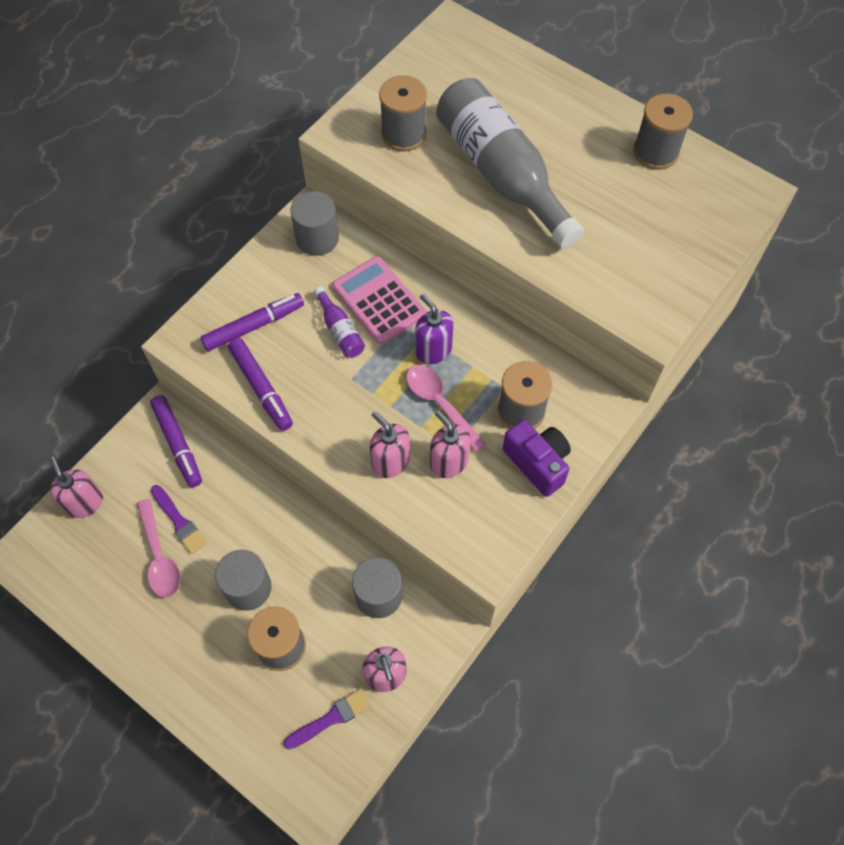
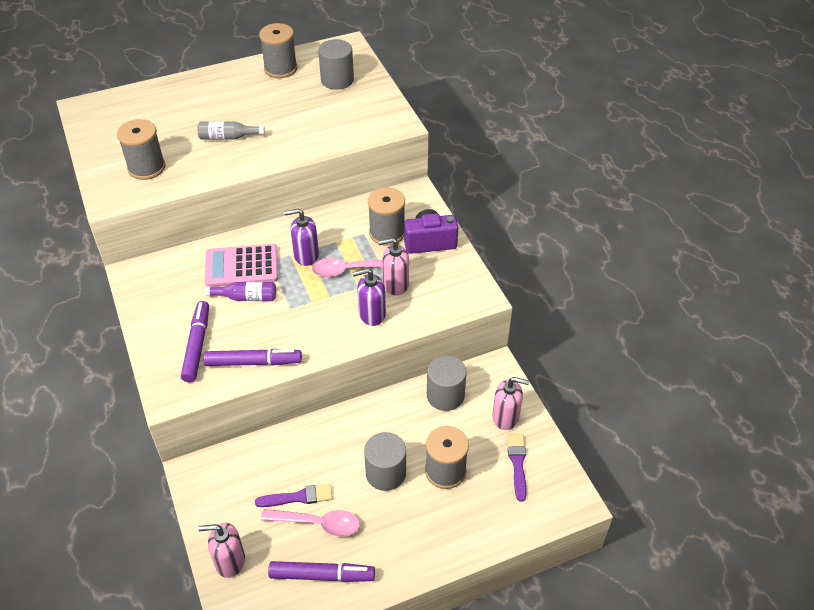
camera: 60 degrees left, 15 degrees down
(178, 444) = (230, 470): purple marker -> purple marker (322, 575)
(317, 238) = (157, 277): grey cylinder -> grey cylinder (337, 80)
(390, 462) = (371, 314): pink soap dispenser -> purple soap dispenser
(501, 174) = (228, 137): grey bottle -> grey bottle, size x0.41

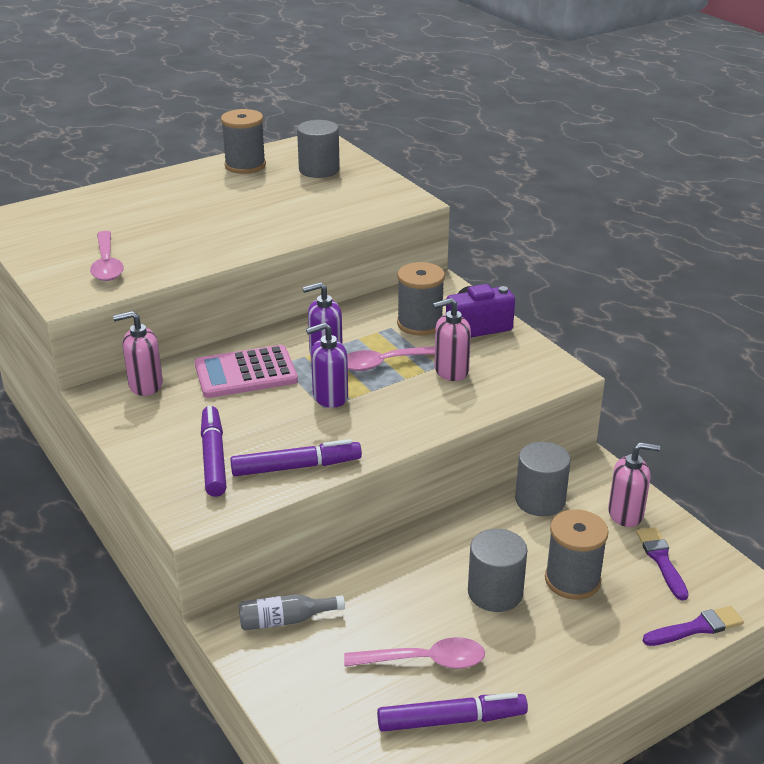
camera: 10 degrees left, 15 degrees down
(146, 168) = (107, 264): grey spool -> pink spoon
(228, 137) = (203, 229): grey bottle -> grey bottle (285, 620)
(229, 561) = (316, 722): pink soap dispenser -> pink soap dispenser (145, 385)
(246, 297) = (262, 403): purple bottle -> none
(298, 497) = (387, 634): purple brush -> purple brush (696, 628)
(371, 314) = (432, 403): purple soap dispenser -> purple soap dispenser (330, 397)

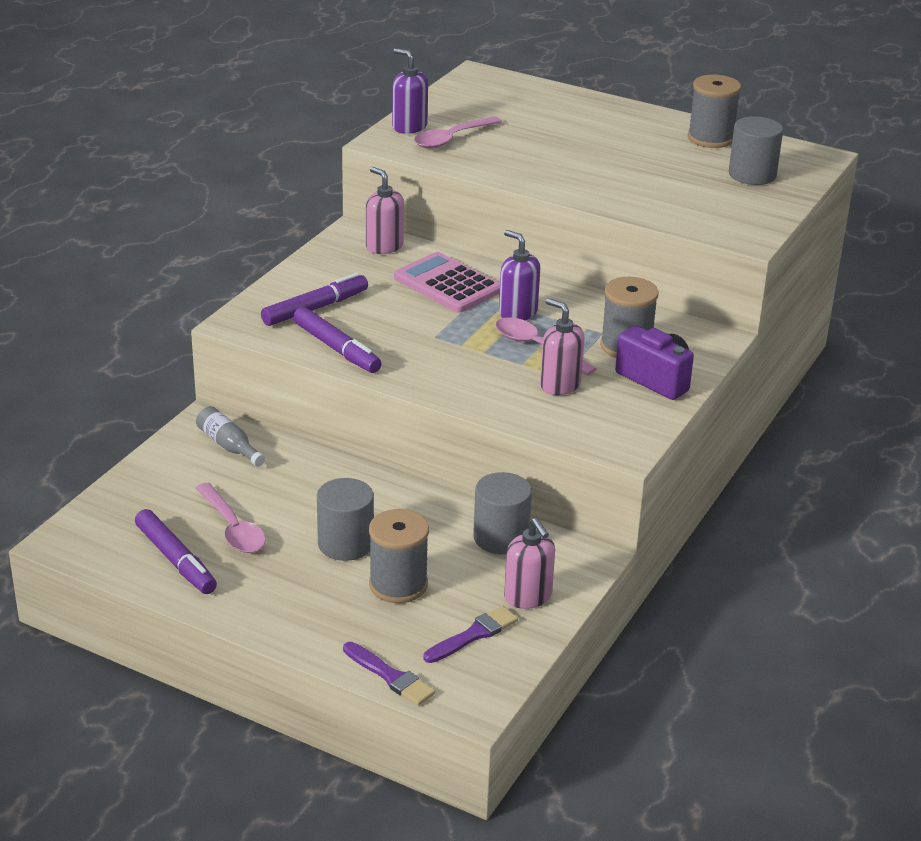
camera: 60 degrees right, 0 degrees up
(330, 397) = (452, 334): purple soap dispenser -> purple soap dispenser (409, 127)

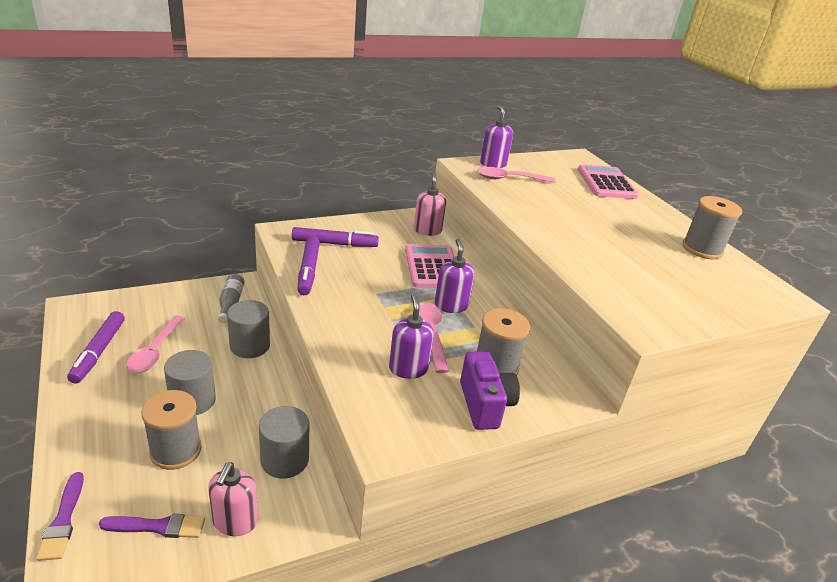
camera: 35 degrees right, 0 degrees up
(546, 99) = (606, 183): none -> pink calculator
(560, 385) = (408, 368): pink soap dispenser -> purple soap dispenser
(752, 175) = (707, 286): grey cylinder -> grey cylinder (250, 346)

